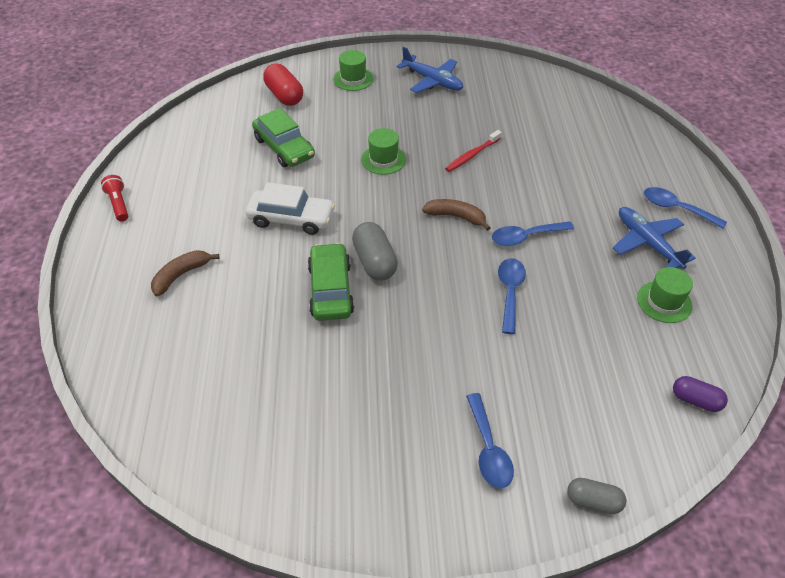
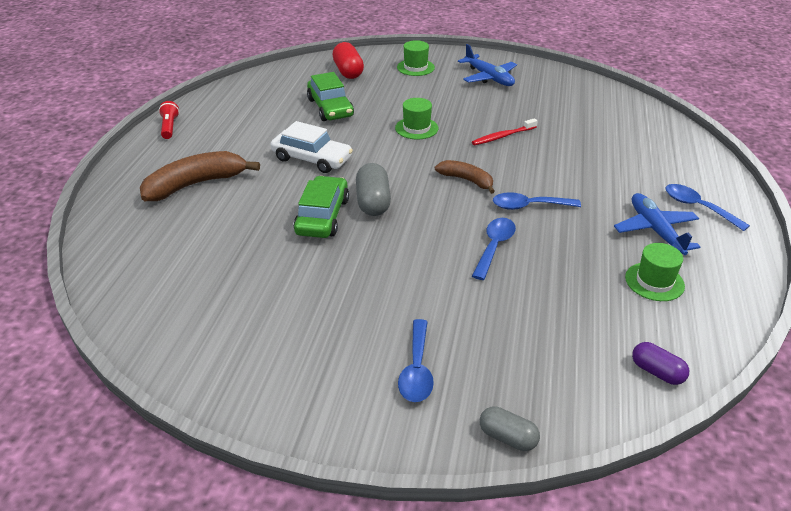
camera: 15 degrees right, 10 degrees down
(181, 275) = (196, 184): brown banana -> brown banana, size x1.69

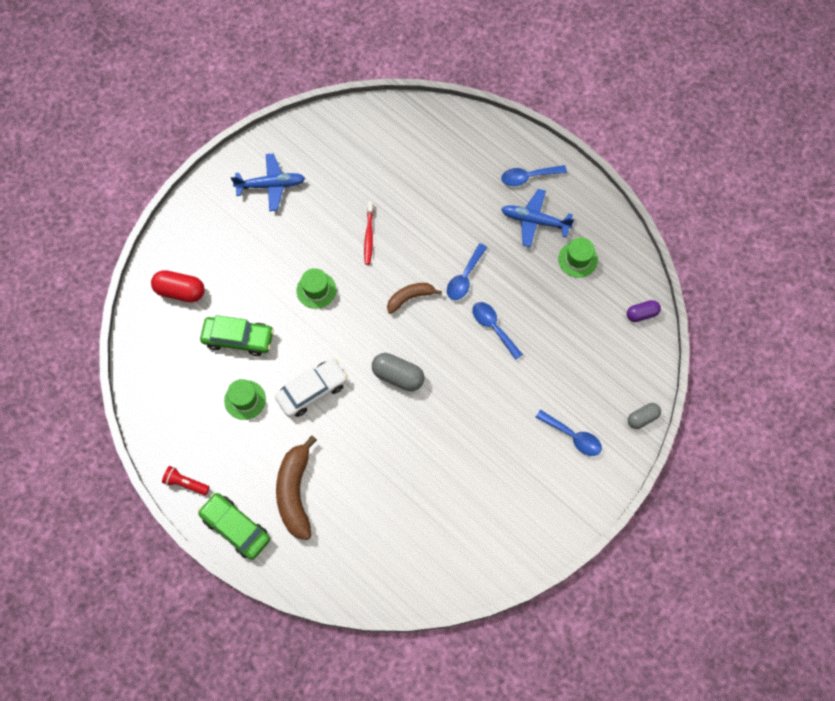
camera: 60 degrees left, 30 degrees up
(322, 216) = (394, 418): green car -> green car (236, 528)
(415, 67) = (211, 231): green hat -> green hat (245, 400)

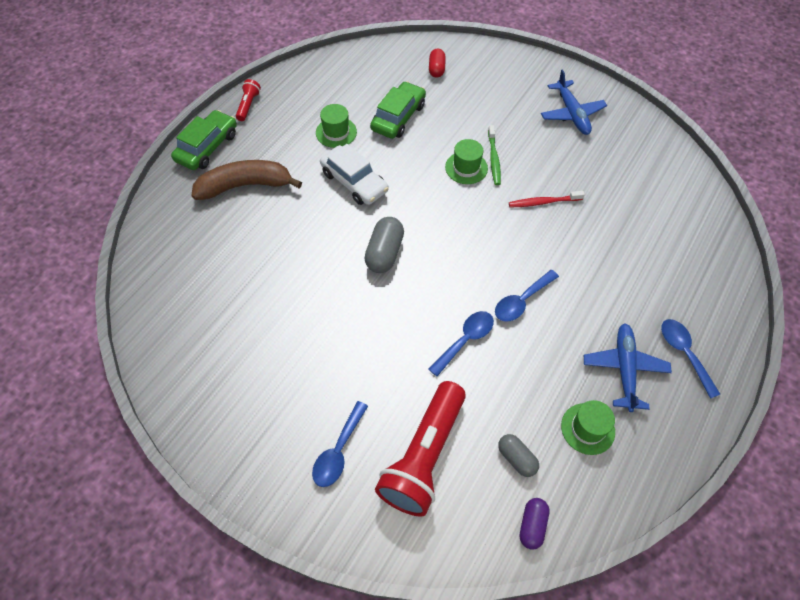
camera: 80 degrees right, 10 degrees down
(180, 291) = (436, 69): red capsule -> red capsule, size x0.64
(238, 338) = (398, 117): green car -> green car turned 150 degrees counterclockwise
(311, 264) = (493, 159): none -> green toothbrush
(410, 298) = (480, 251): brown banana -> none
(464, 277) = (521, 301): blue spoon -> blue spoon turned 60 degrees counterclockwise
(584, 376) = (424, 456): none -> red flashlight
(642, 314) = (532, 525): purple capsule -> purple capsule turned 45 degrees clockwise
(642, 418) = (377, 542): grey capsule -> grey capsule (516, 458)

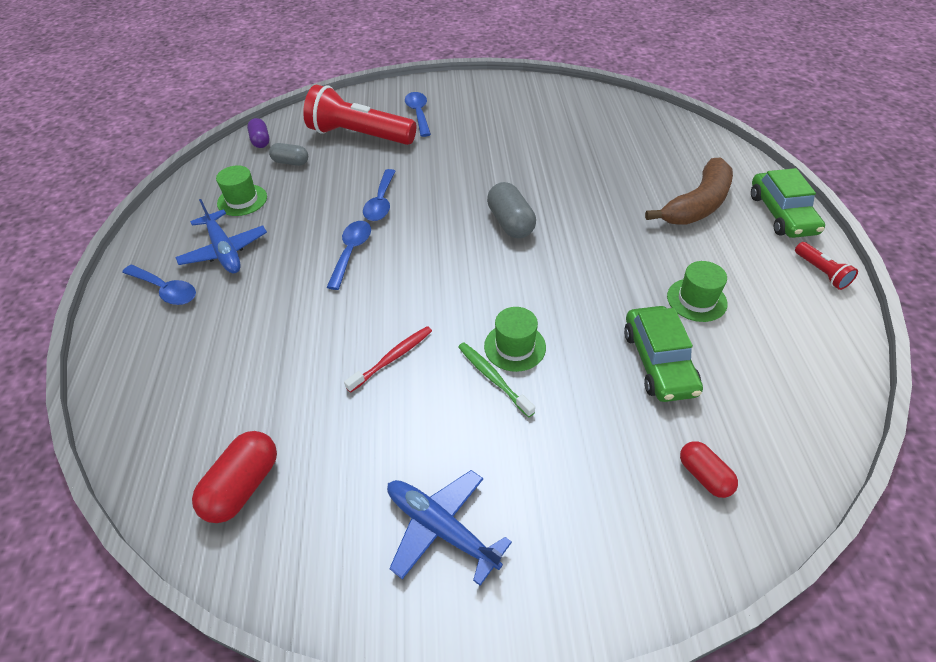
camera: 145 degrees right, 10 degrees down
(354, 182) = (610, 263): white car -> none
(424, 456) = (359, 135): red flashlight -> red flashlight turned 60 degrees counterclockwise
(663, 181) = (243, 486): none -> red capsule

